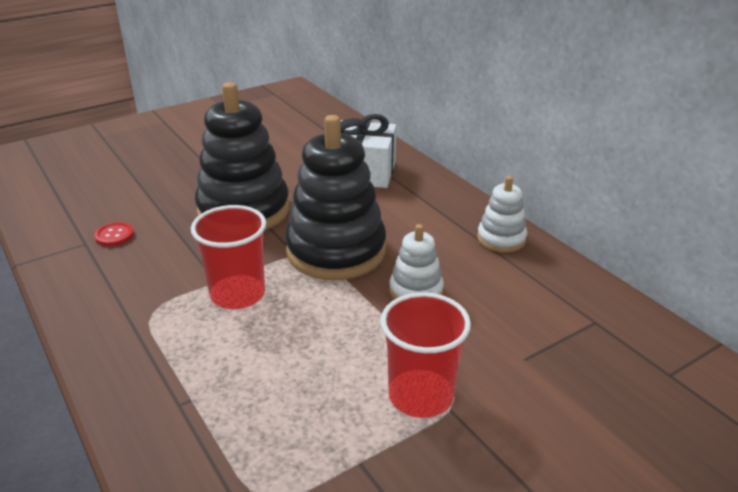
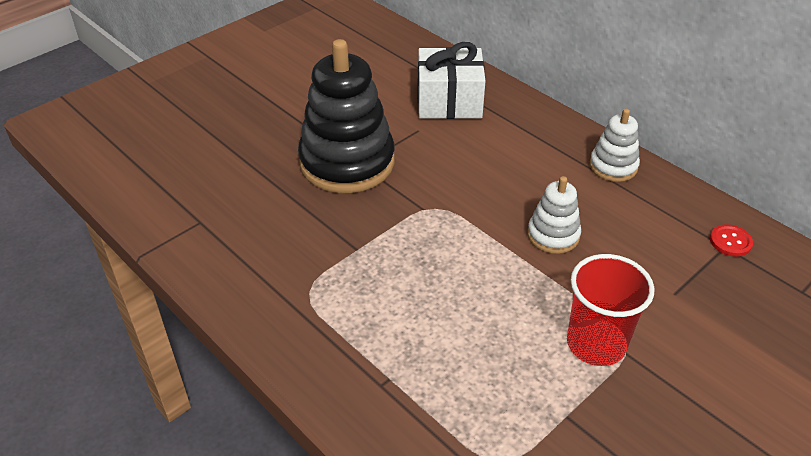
camera: 10 degrees left, 10 degrees up
(114, 235) = (226, 208): red button -> red button (730, 241)
(237, 294) = (384, 261): red cup -> none
(336, 251) = (460, 199): black stacking toy -> none

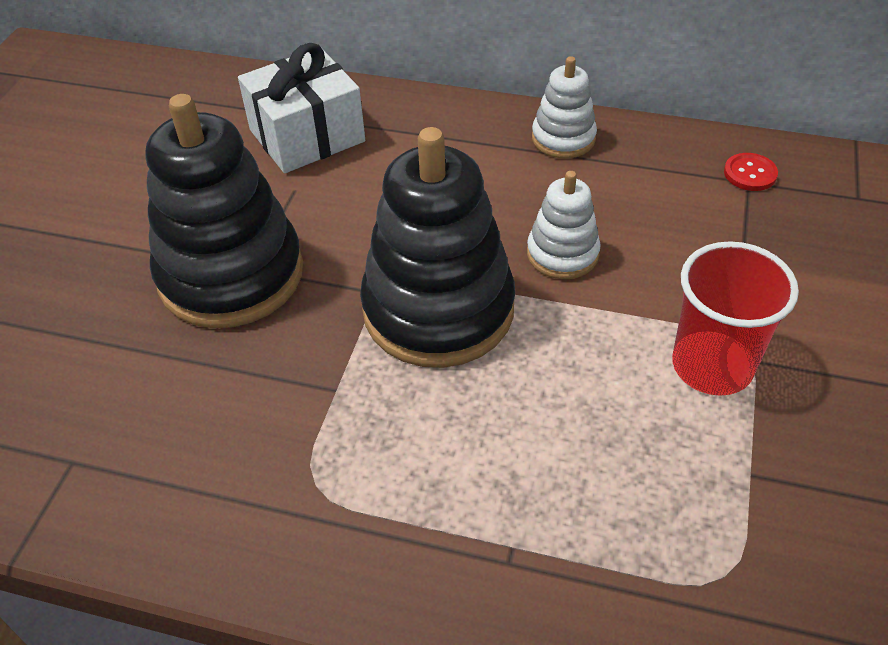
camera: 30 degrees left, 5 degrees up
(449, 233) = (438, 309): none -> black stacking toy

